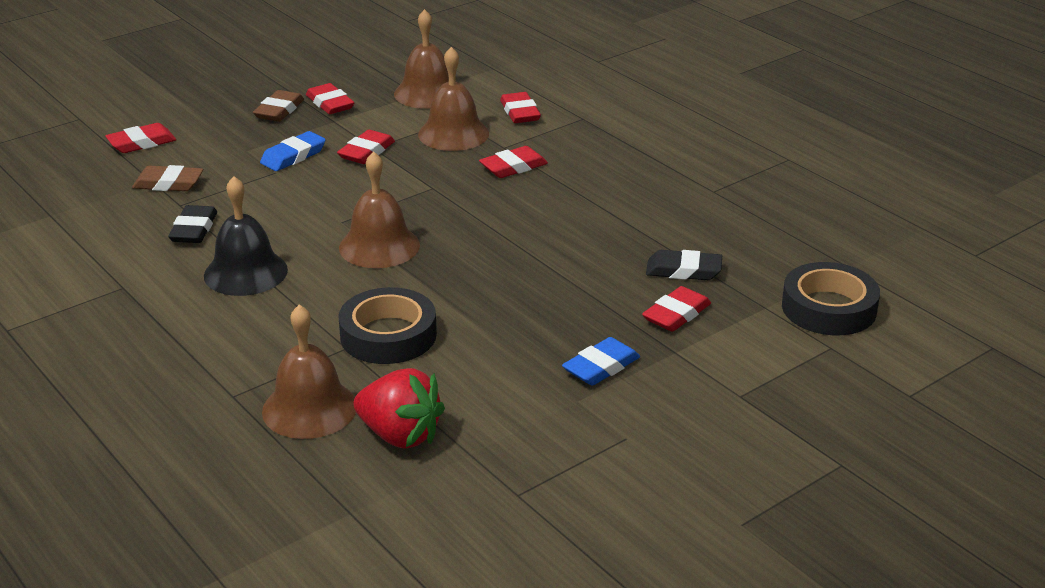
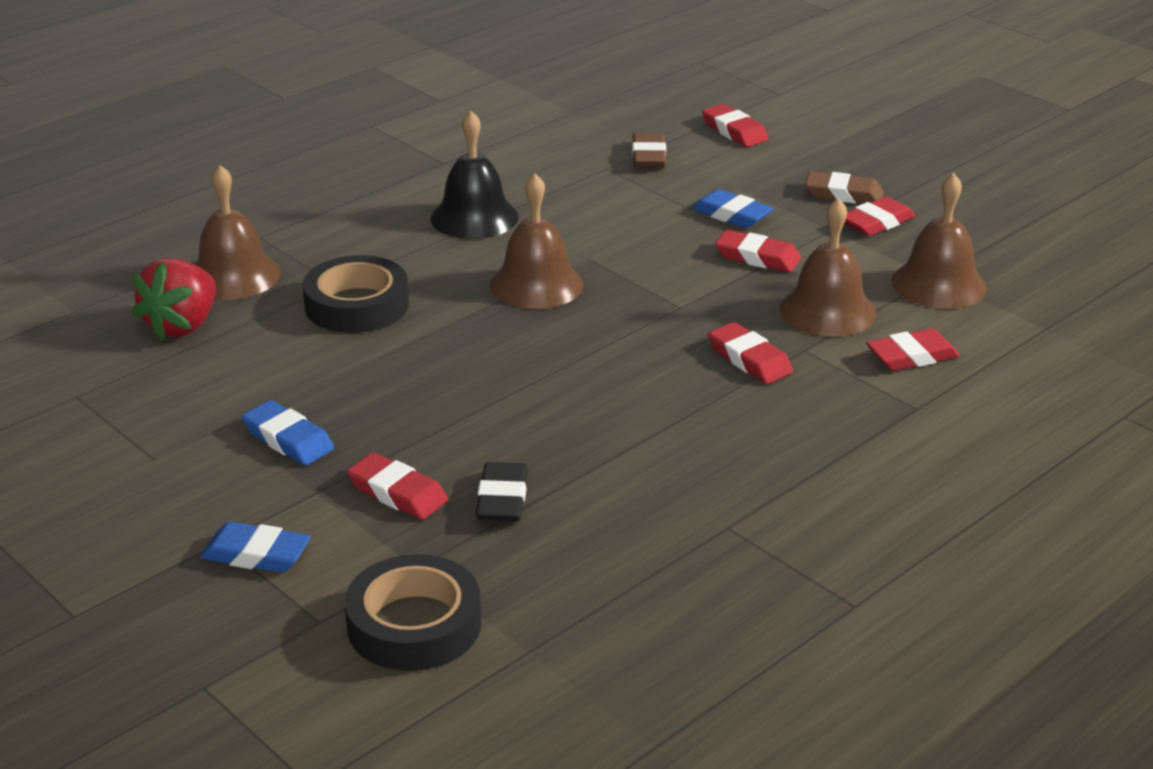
camera: 85 degrees right, 0 degrees up
(194, 229) = (556, 181): black eraser -> none
(756, 377) = (256, 554): none -> blue eraser

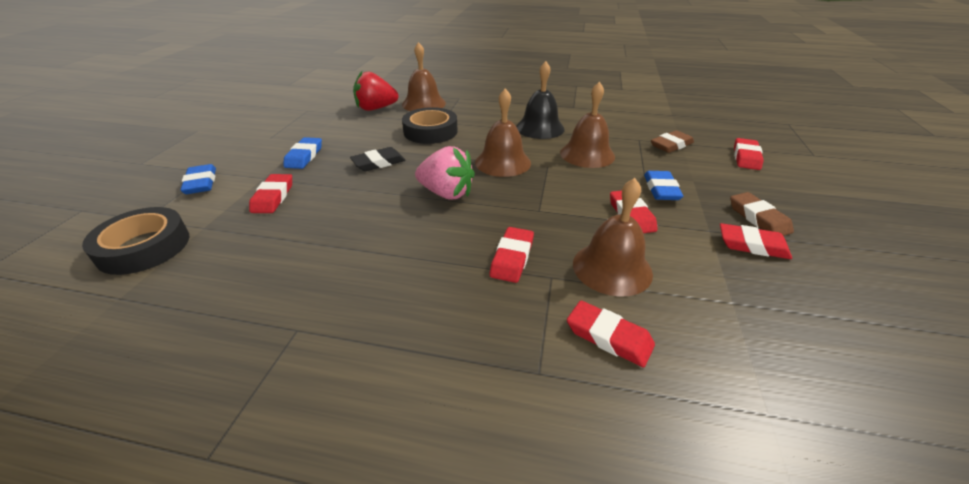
camera: 55 degrees right, 5 degrees up
(502, 499) = (284, 228): black eraser -> black eraser (378, 163)
(564, 353) = (446, 193): none -> pink strawberry
(938, 284) = (727, 309): brown bell -> brown bell (587, 154)

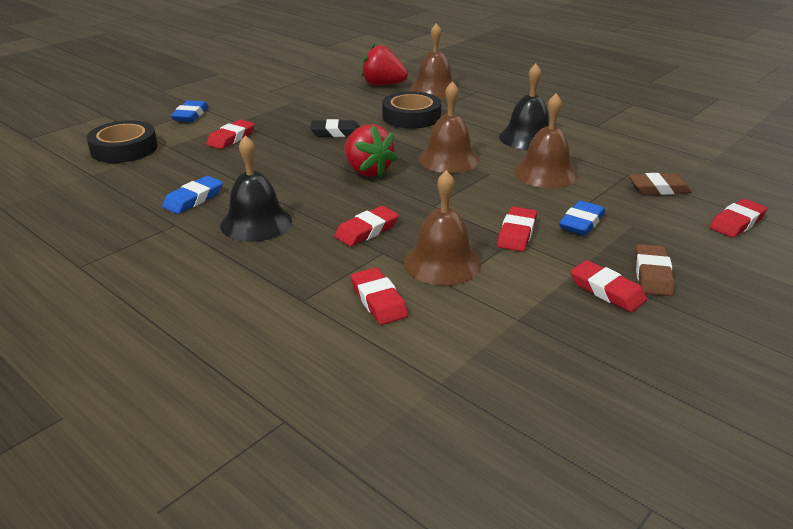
camera: 30 degrees right, 5 degrees down
(304, 156) = (281, 113): blue eraser -> blue eraser (193, 199)
(393, 290) = (256, 223): none -> black bell
(446, 193) = (367, 171): pink strawberry -> red strawberry

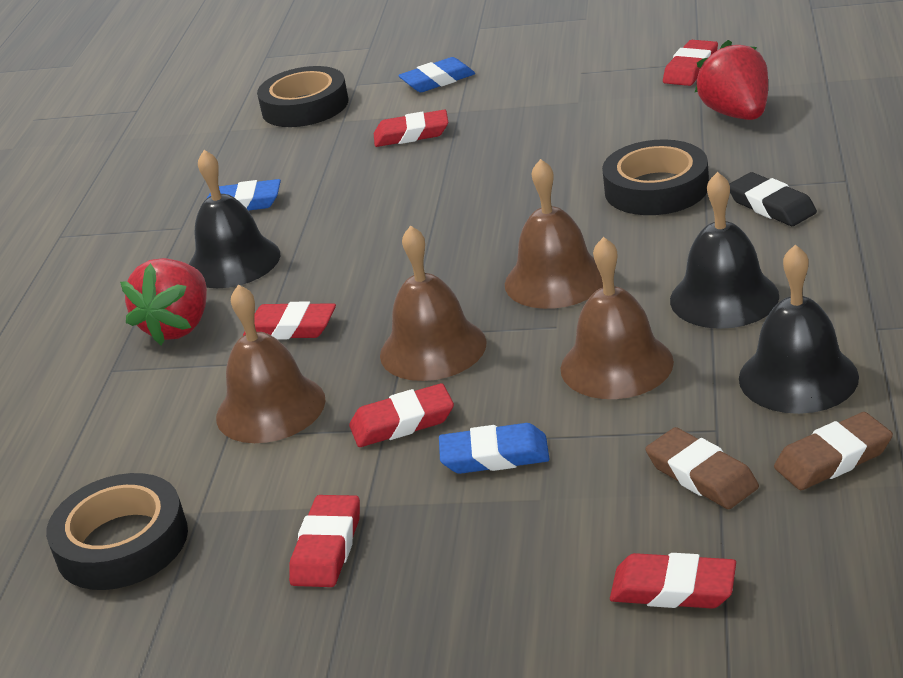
camera: 60 degrees right, 0 degrees up
(336, 132) = (522, 175): black eraser -> black eraser (771, 206)
(367, 171) = (442, 250): red strawberry -> red strawberry (179, 327)
(378, 300) = (151, 410): red eraser -> red eraser (691, 68)
(434, 89) = (788, 151): brown bell -> brown bell (433, 348)
(516, 356) = (122, 543): none -> black tape
(611, 148) = (798, 377): none -> black bell
(652, 274) = (409, 567): brown eraser -> brown eraser (833, 458)

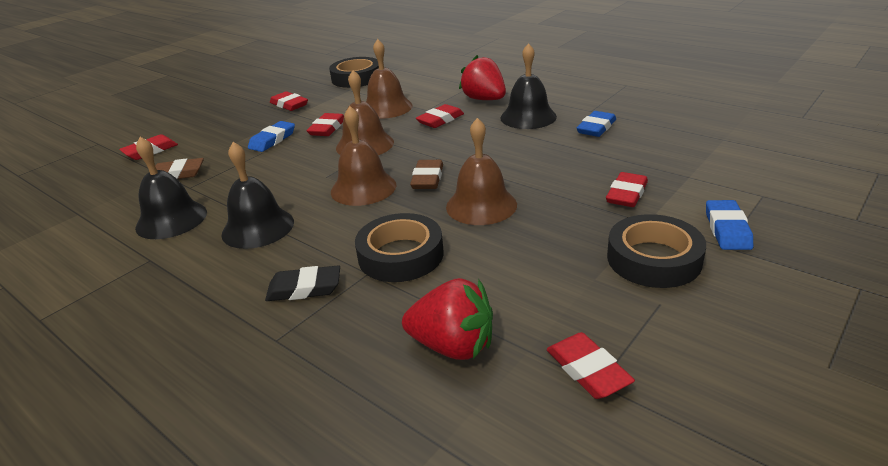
camera: 120 degrees right, 0 degrees up
(305, 106) = (736, 168): black tape -> black tape (653, 259)
(616, 365) = (270, 180): brown bell -> brown bell (481, 205)
(833, 458) = (122, 204): brown eraser -> brown eraser (427, 178)

